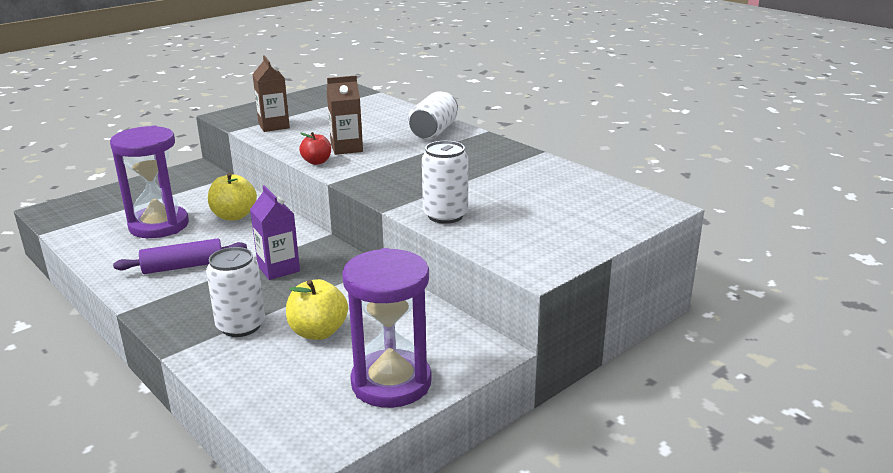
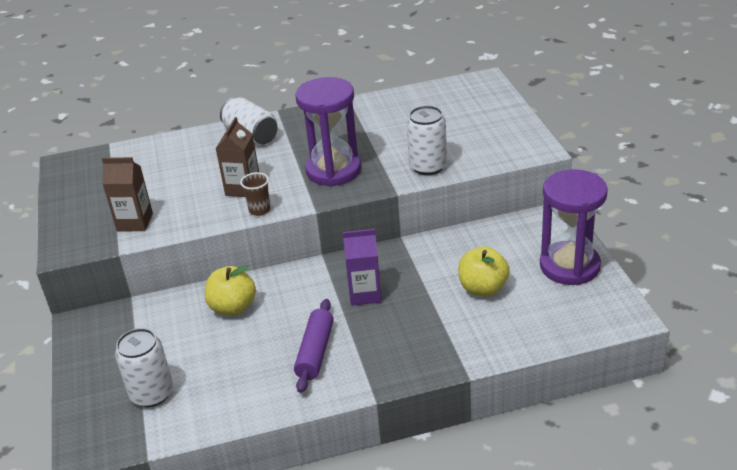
camera: 60 degrees left, 10 degrees up
(159, 225) = (209, 362): purple hourglass -> purple hourglass (333, 170)
(241, 326) = (447, 328): white can -> white can (152, 394)
(317, 162) = (259, 210): red apple -> brown cup

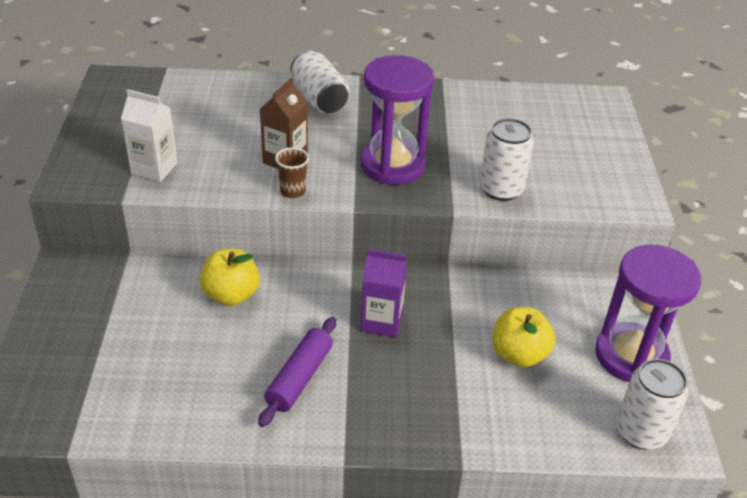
camera: 10 degrees right, 5 degrees up
(135, 222) = (154, 168): brown carton -> white carton
(152, 394) = (104, 374): white can -> white can (641, 432)

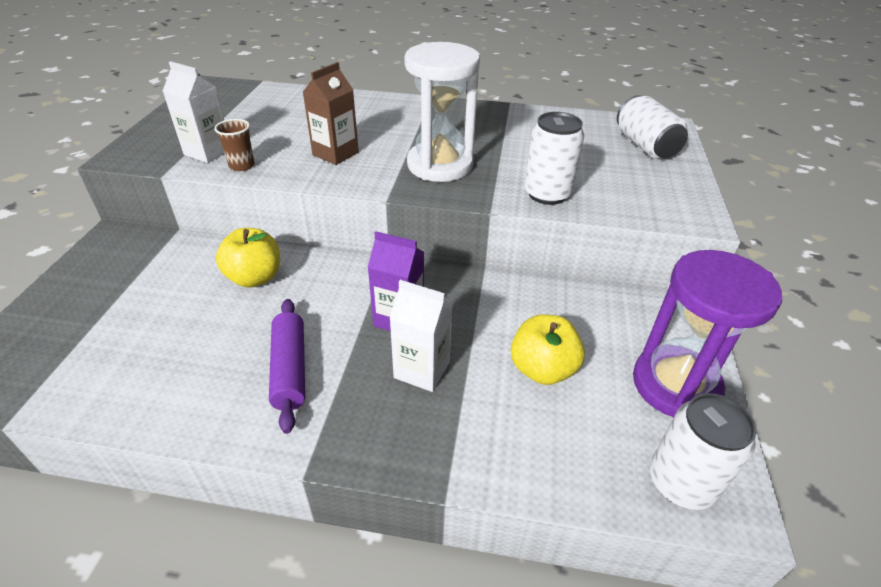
camera: 10 degrees right, 0 degrees up
(293, 191) = (331, 180): brown cup -> brown cup (242, 165)
(299, 378) = (290, 369): purple rolling pin -> purple rolling pin turned 45 degrees counterclockwise
(319, 99) = (388, 110): white can -> white can (645, 146)
(392, 165) = (440, 165): purple hourglass -> white hourglass
(415, 366) = (422, 369): none -> white carton

